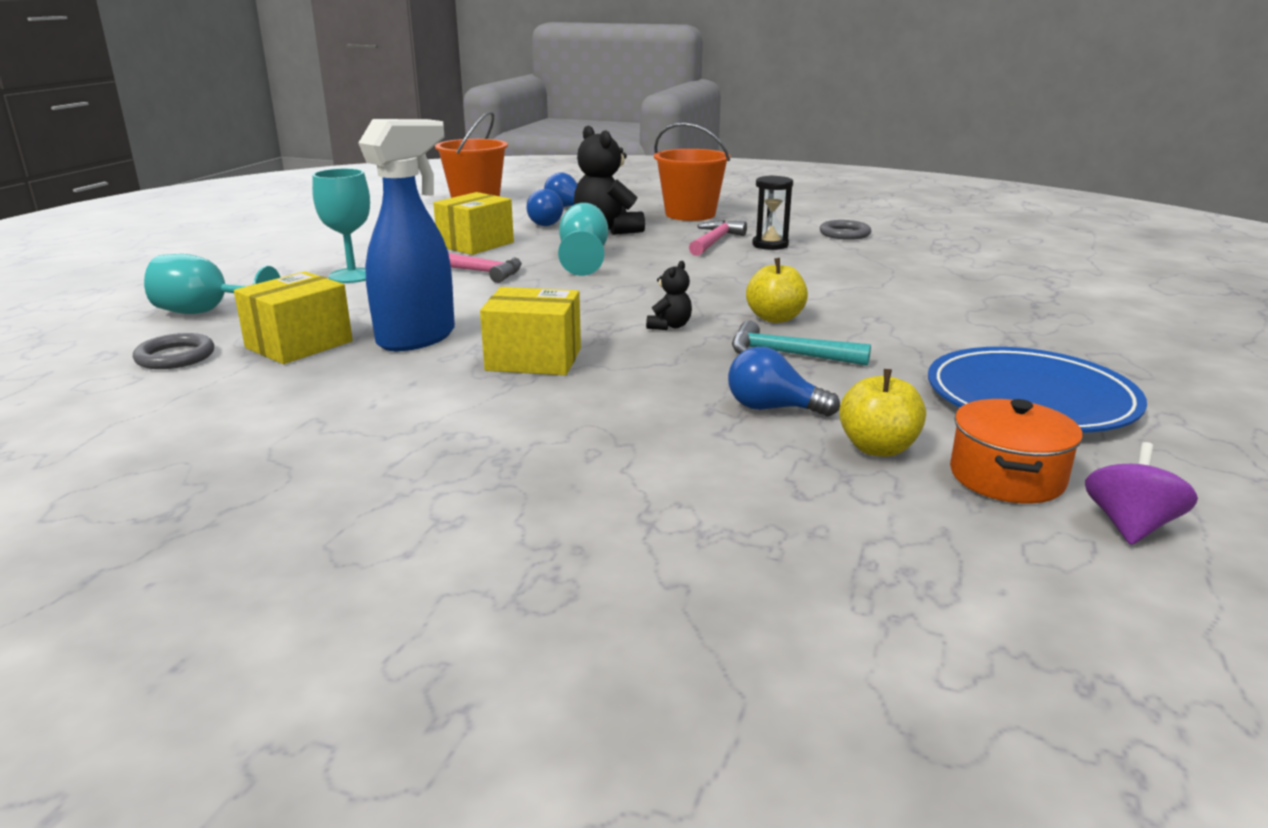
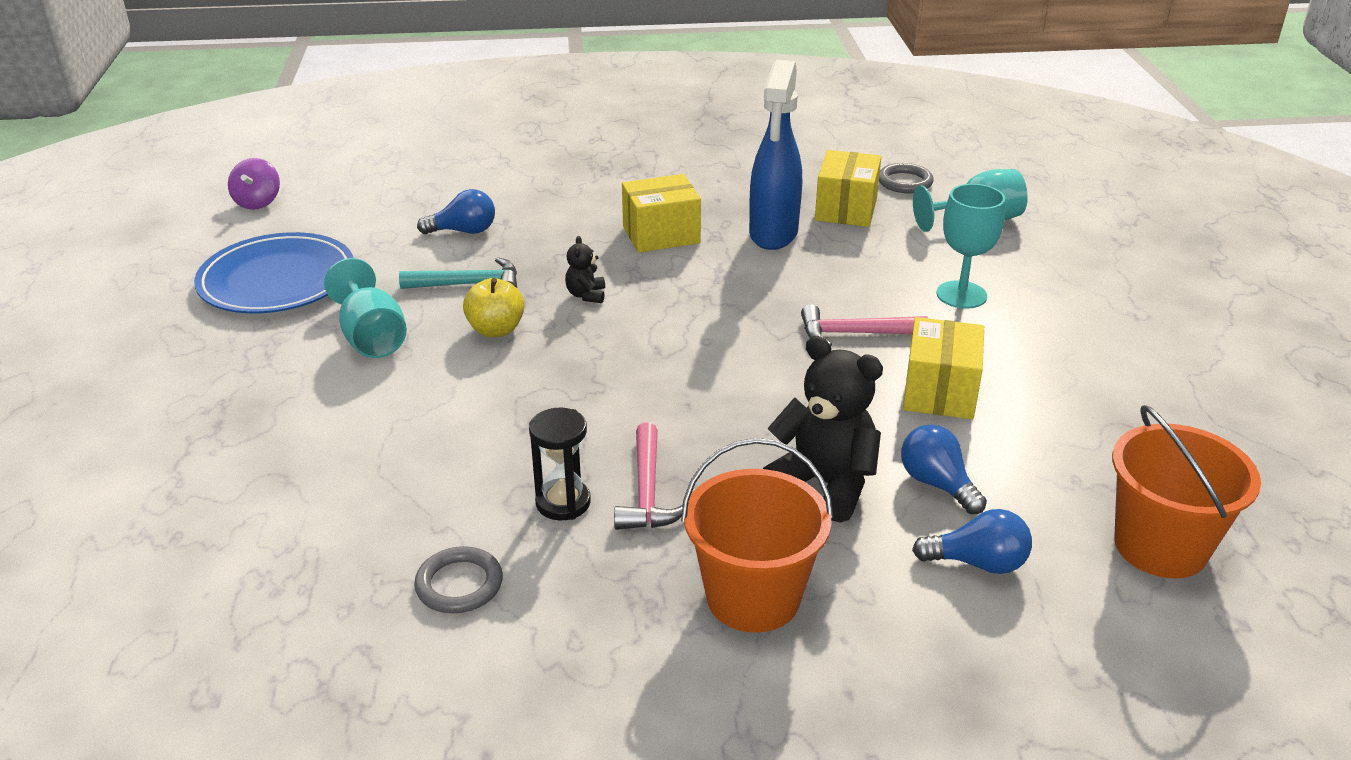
camera: 155 degrees right, 10 degrees up
(583, 257) = (777, 395): turquoise goblet -> turquoise goblet (372, 338)
(878, 448) = (390, 217): yellow apple -> none
(1006, 477) = (315, 215): orange pot -> none

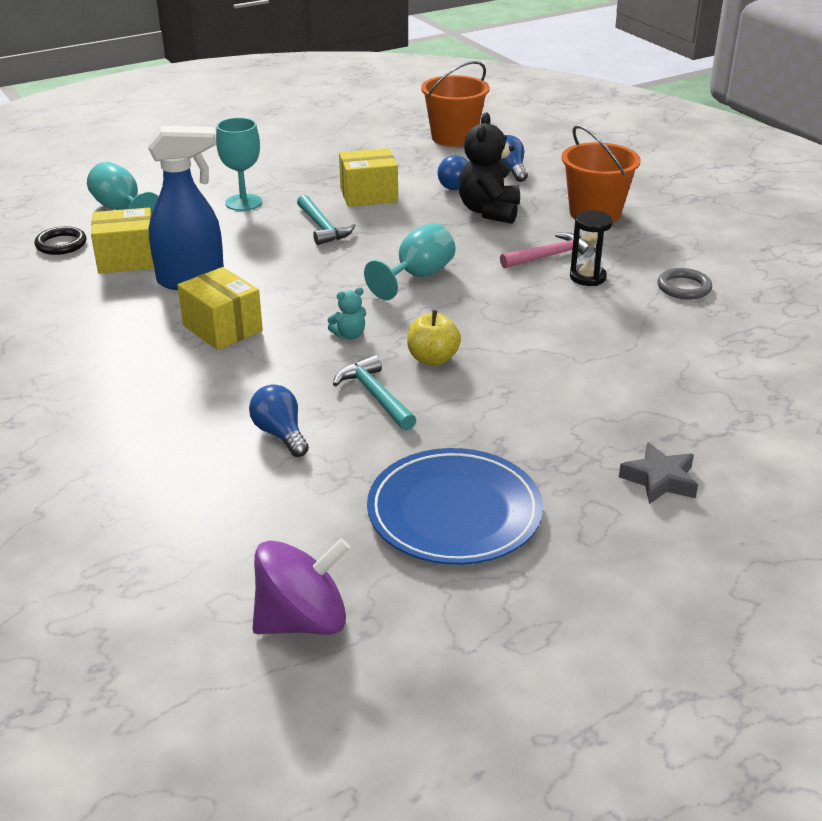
camera: 115 degrees left, 0 degrees up
(175, 392) = (659, 480): none -> grey star
(258, 202) = (302, 620): purple spinning top -> purple spinning top, size x1.59
(372, 338) = (495, 413): turquoise goblet -> turquoise goblet (417, 276)
(586, 295) = (349, 335): black teddy bear -> turquoise teddy bear
(854, 333) = (322, 227): pink hammer -> turquoise hammer
(905, 182) = (61, 244): grey ring -> black ring

